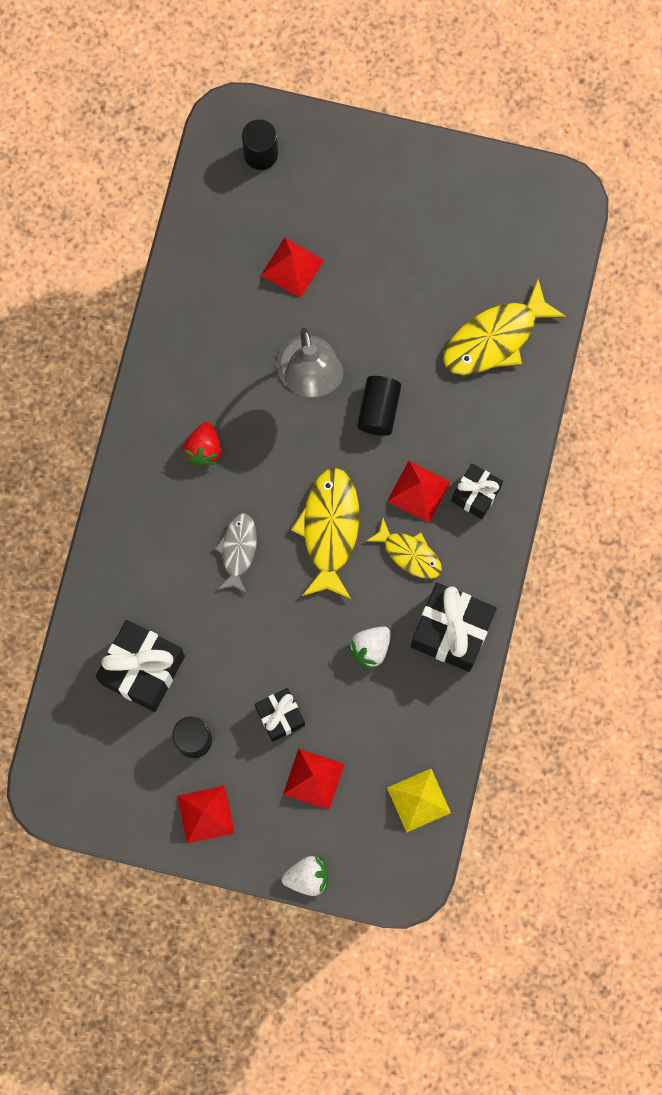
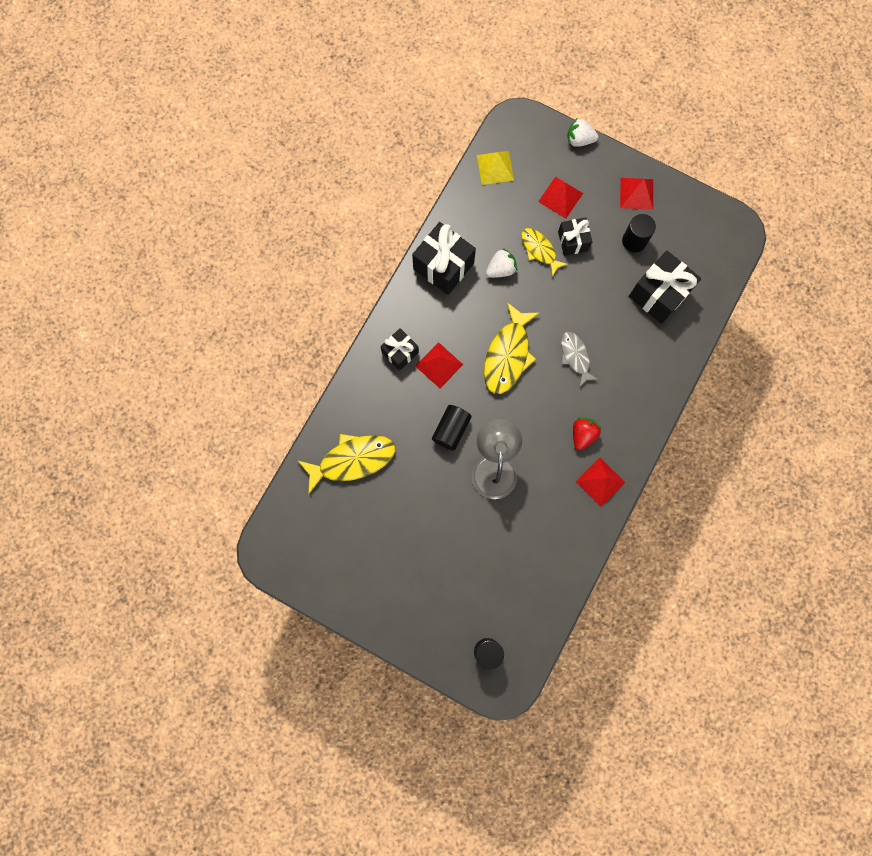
camera: 165 degrees left, 0 degrees up
(238, 550) = (575, 357): grey fish -> grey fish turned 135 degrees clockwise
(292, 267) = (486, 553): red pyramid -> red pyramid (600, 481)
(409, 553) = (457, 324): yellow fish -> yellow fish (539, 250)

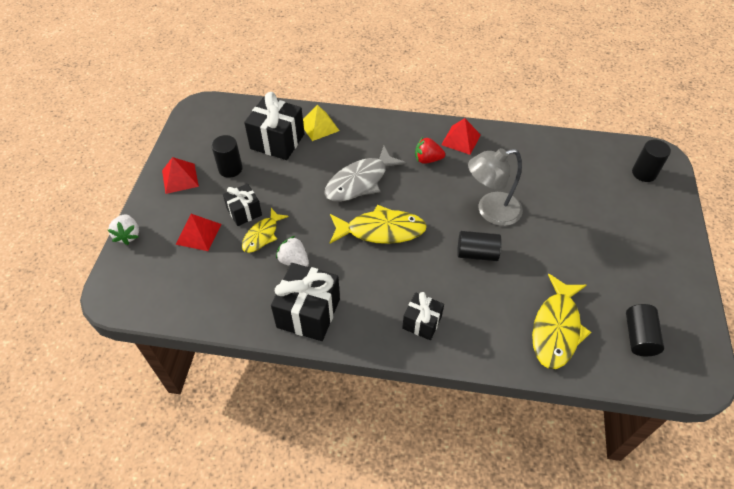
camera: 110 degrees left, 25 degrees down
(318, 525) = (639, 337): none -> black cylinder
(352, 460) = (556, 328): yellow fish -> yellow fish turned 120 degrees counterclockwise
(439, 365) = (418, 283): red pyramid -> none
(495, 167) = (176, 300): yellow pyramid -> yellow pyramid (319, 126)
(575, 357) = (360, 181): grey fish -> grey fish, size x1.65

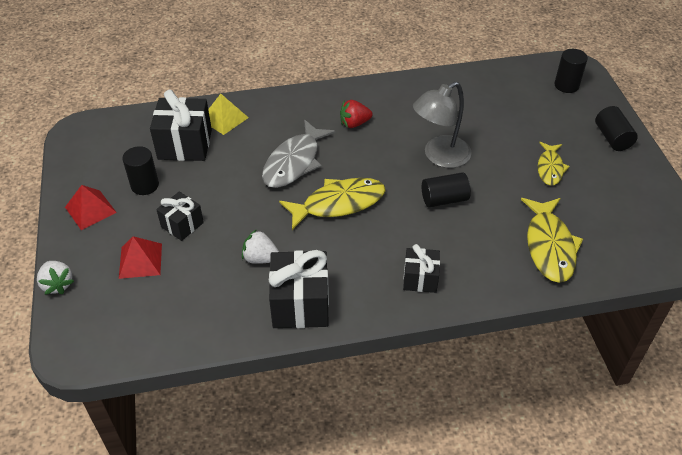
camera: 20 degrees left, 5 degrees down
(262, 235) = (213, 242): yellow fish -> yellow fish (550, 168)
(461, 139) = (379, 96): red pyramid -> none
(639, 337) = (625, 231): black cylinder -> black cylinder (612, 138)

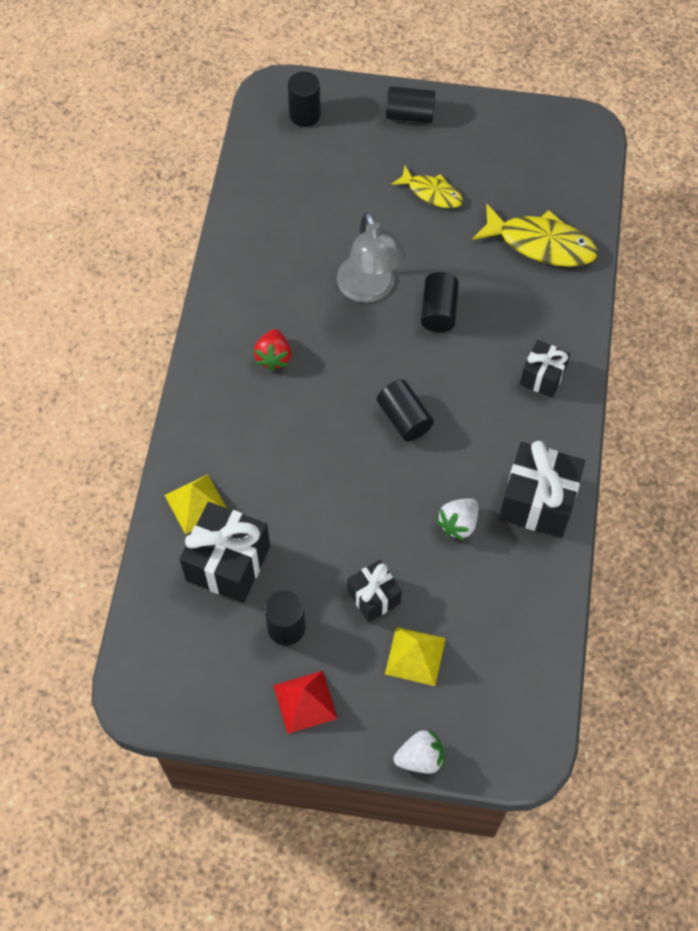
camera: 70 degrees left, 15 degrees up
(140, 260) = (415, 656): red pyramid -> yellow pyramid
(294, 162) = (315, 444): grey fish -> none
(338, 203) = (404, 418): yellow fish -> black cylinder

